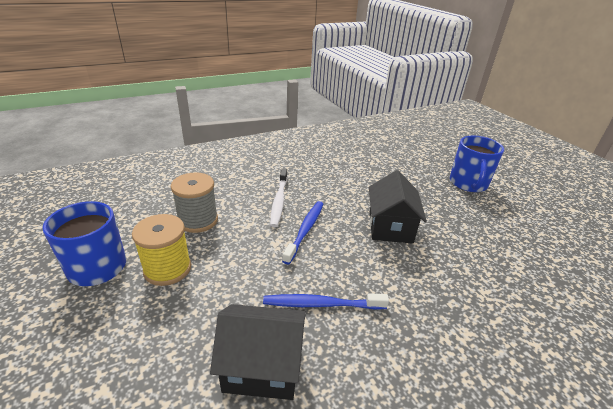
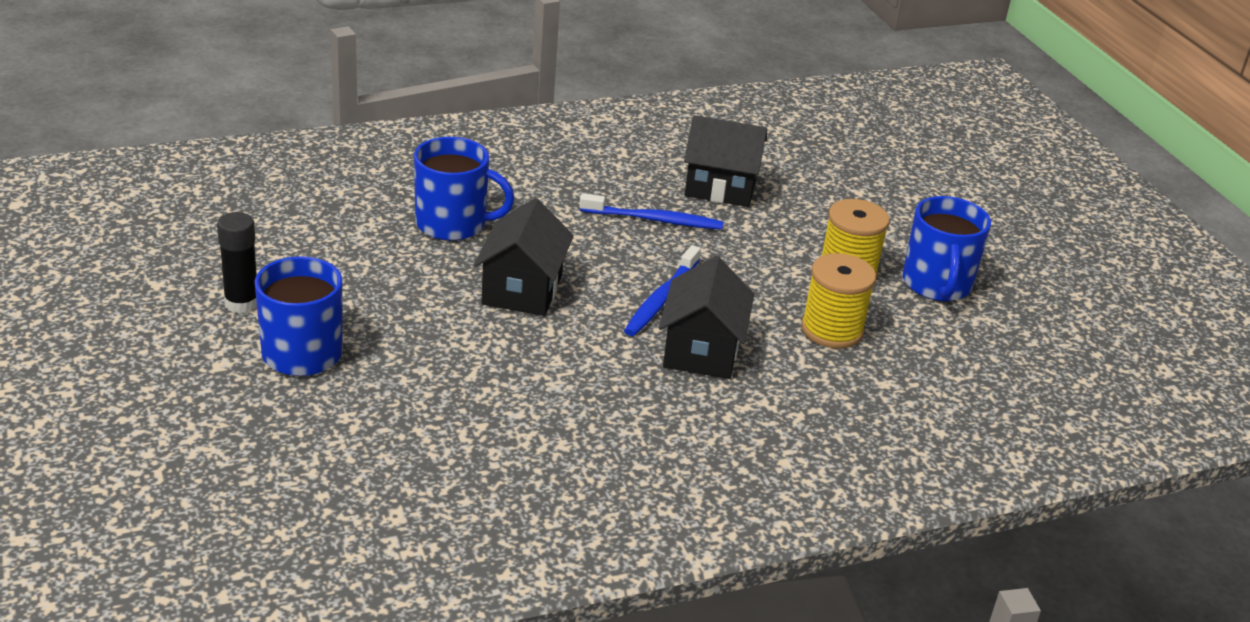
camera: 175 degrees left, 0 degrees up
(198, 220) = (832, 330): grey spool -> yellow spool
(279, 201) = (701, 351): white toothbrush -> black house
(467, 275) = (453, 224): none -> blue mug
(522, 203) = (241, 303): none -> black glue stick

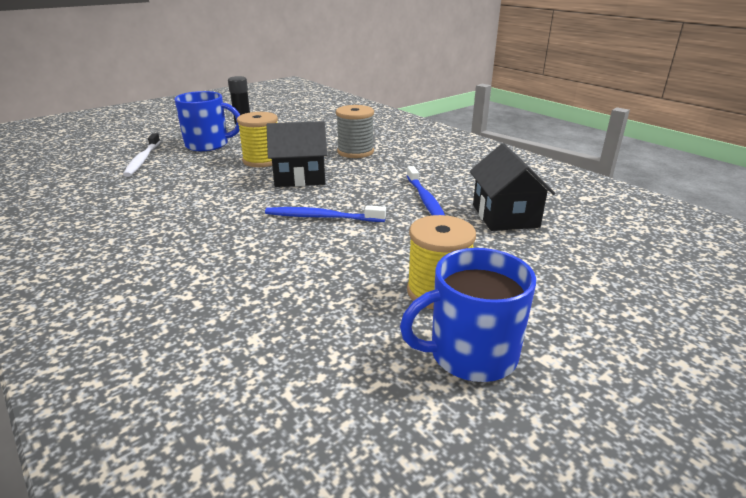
camera: 75 degrees right, 5 degrees down
(331, 429) = (142, 160): none -> white toothbrush
(453, 224) = (355, 152): blue mug -> grey spool
(701, 351) = (262, 241): black house -> none
(832, 330) = (329, 295): yellow spool -> yellow spool (262, 160)

